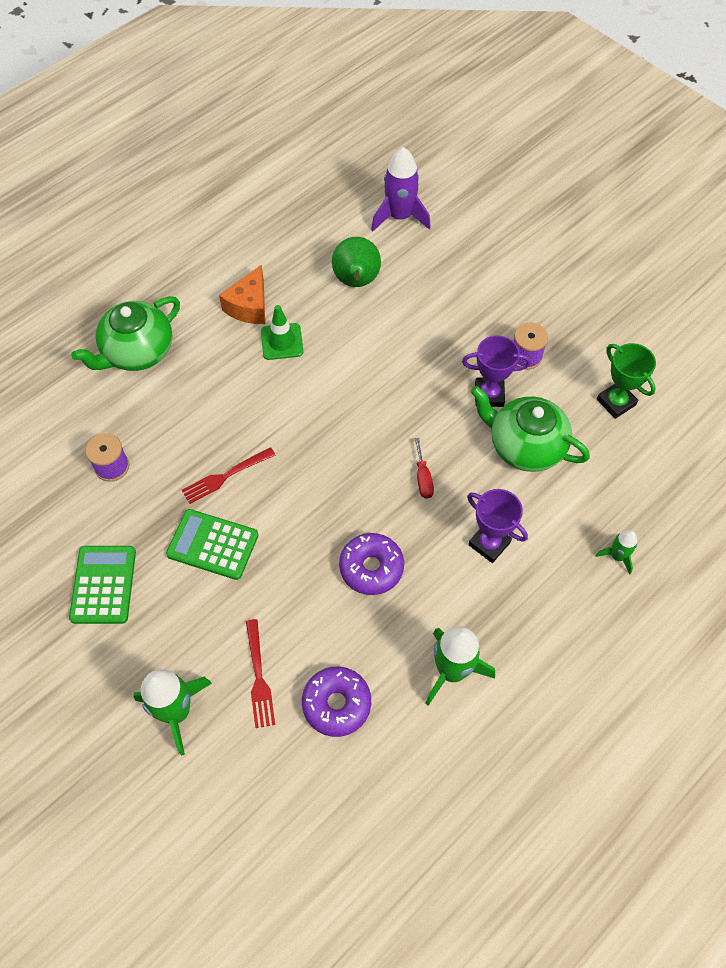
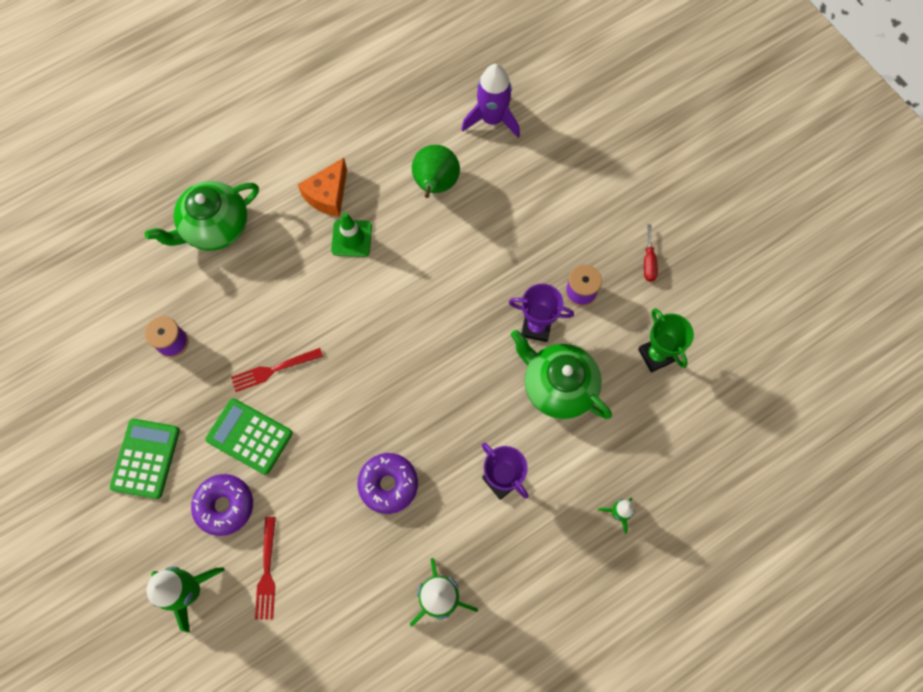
camera: 10 degrees right, 10 degrees up
(336, 704) = (330, 610): purple donut -> purple donut (225, 506)
(423, 478) = (455, 403): red screwdriver -> red screwdriver (648, 262)

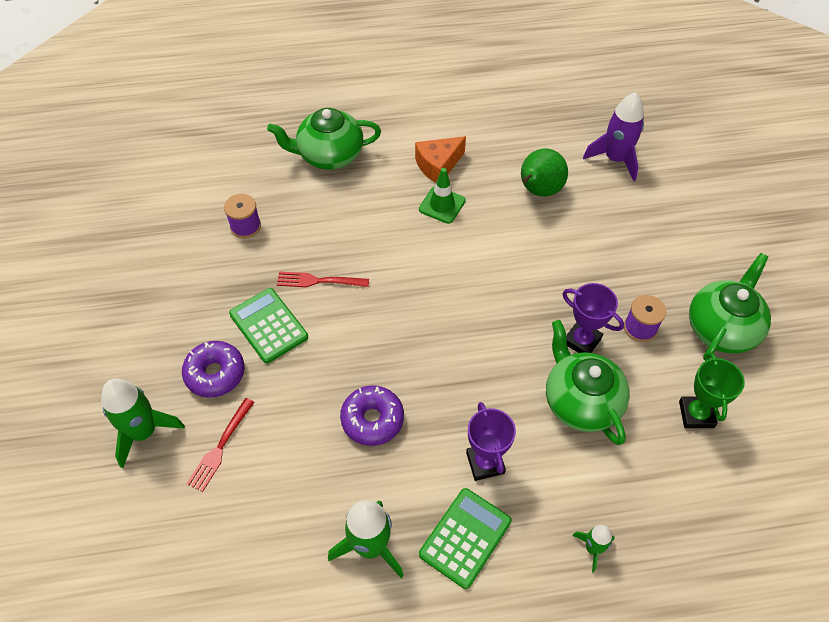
camera: 25 degrees right, 15 degrees down
(146, 458) = (171, 307): green calculator -> green calculator (465, 537)
(648, 262) = (721, 328): red screwdriver -> green teapot

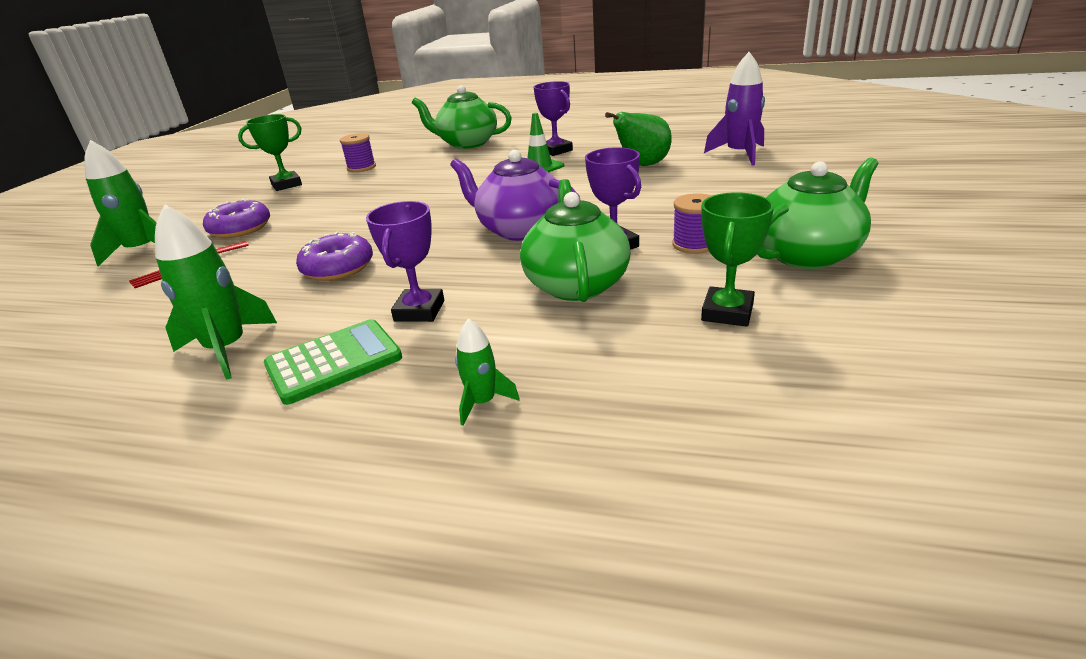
camera: 25 degrees right, 25 degrees down
(186, 276) = (286, 185): none -> green trophy
(268, 326) = (316, 210): green calculator -> none
(319, 281) = (386, 194): red fork -> none
(438, 165) = (556, 151): orange cheese -> purple trophy
(492, 328) = (520, 230): none -> purple teapot

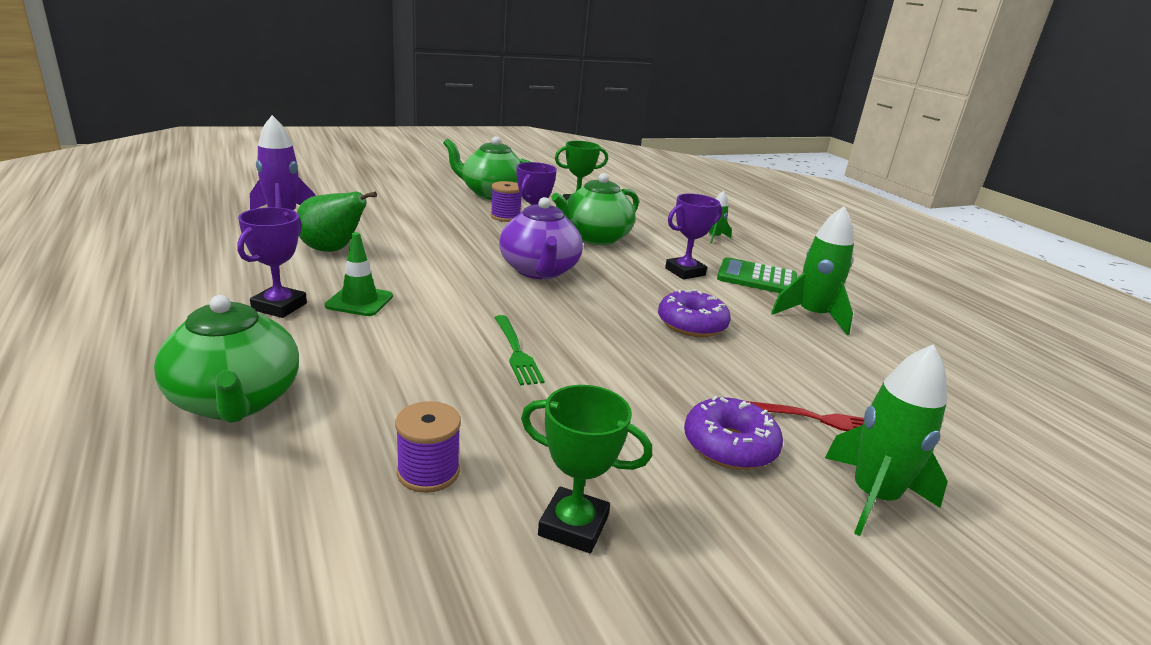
camera: 135 degrees left, 5 degrees down
(413, 197) = (516, 352): none -> green fork

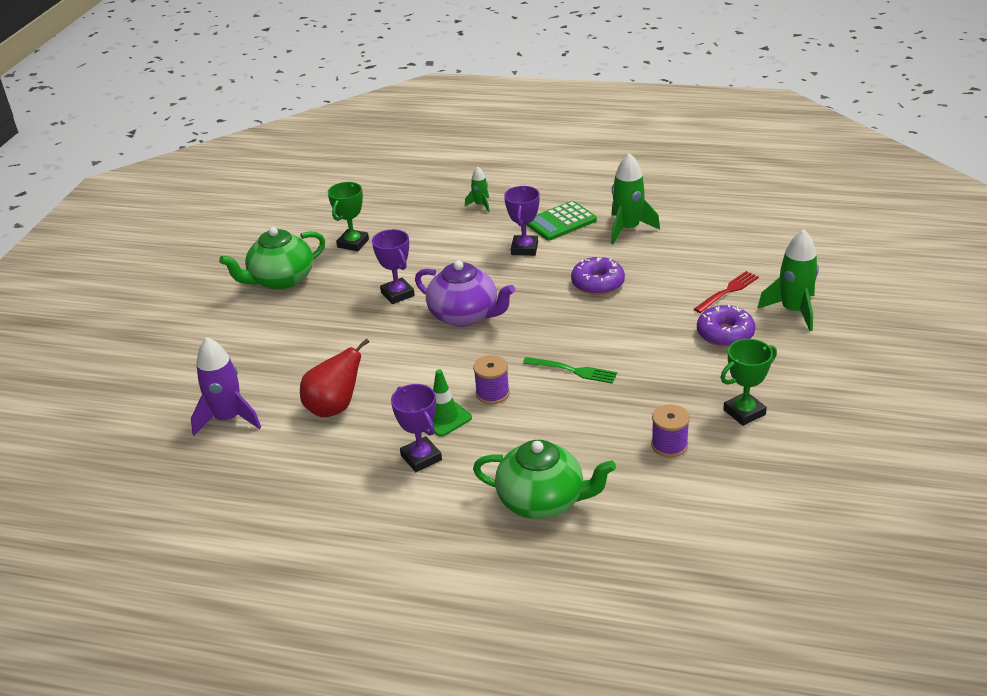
camera: 45 degrees left, 10 degrees up
(332, 250) = (334, 408): green pear -> red pear
(505, 217) = (344, 292): purple spool -> purple spool (492, 393)
(594, 238) = (429, 264): green teapot -> none

